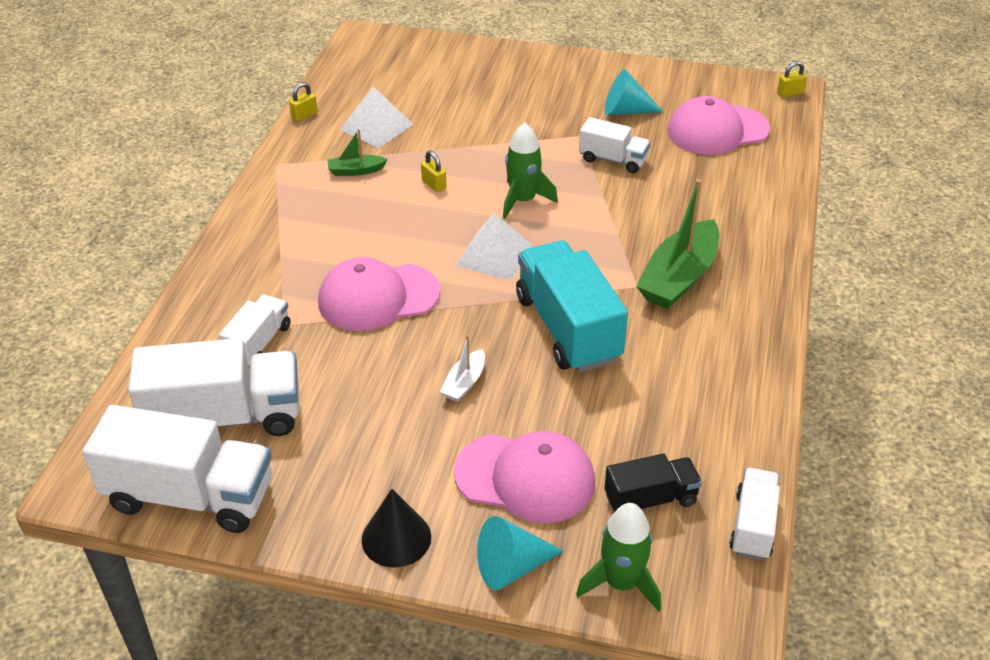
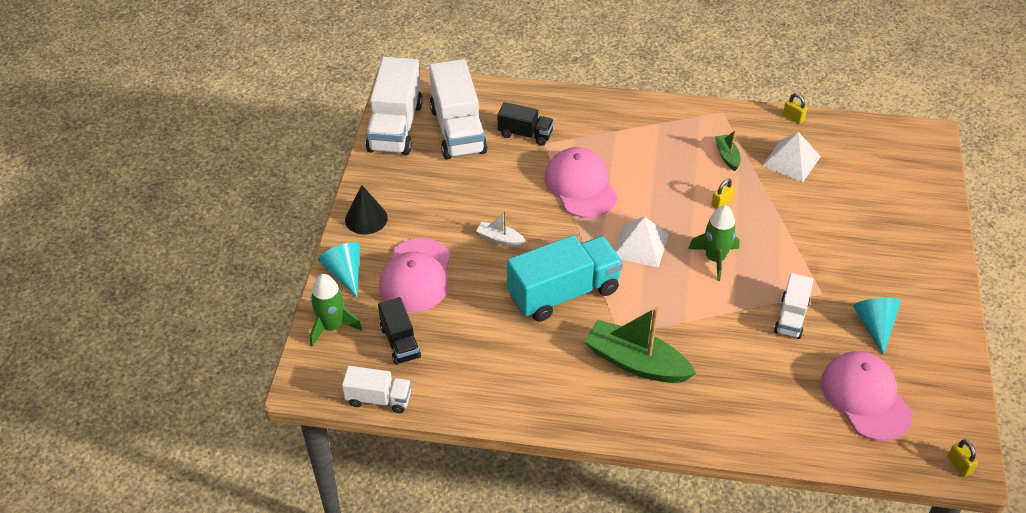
camera: 85 degrees right, 5 degrees up
(258, 343) = (525, 134): white truck -> black truck

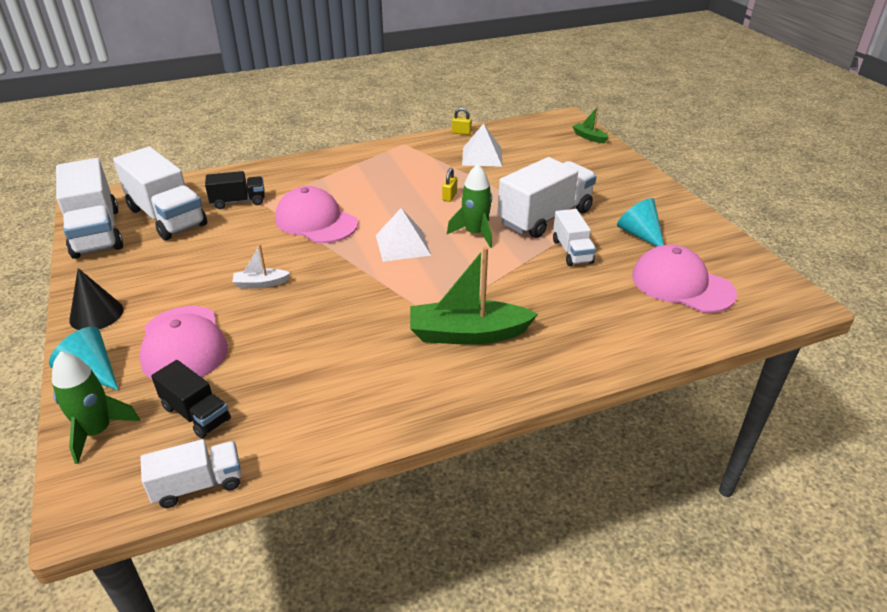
camera: 30 degrees left, 10 degrees down
(563, 293) = (355, 304): turquoise truck -> none
(727, 156) = (429, 167): green boat -> green boat (589, 137)
(796, 266) = (545, 217): none -> white truck
(959, 465) = (796, 303): yellow padlock -> none

